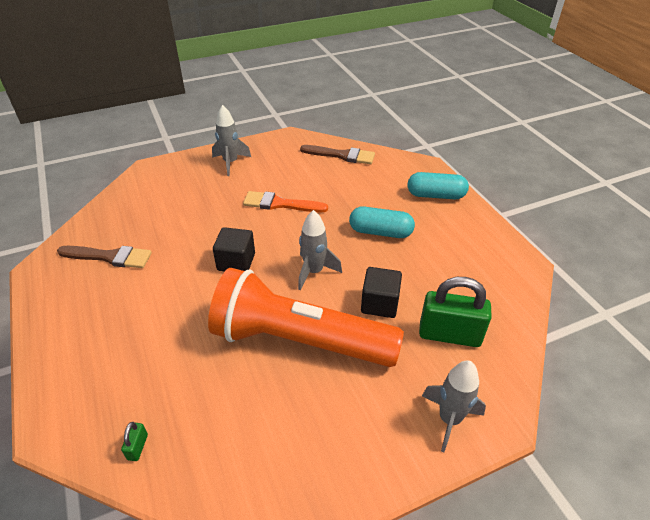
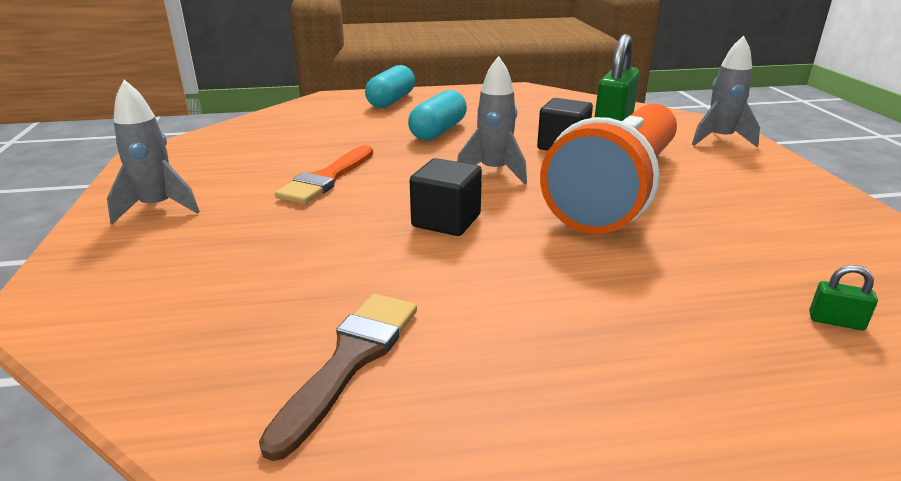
camera: 75 degrees left, 15 degrees down
(341, 155) = (251, 131): brown brush -> none

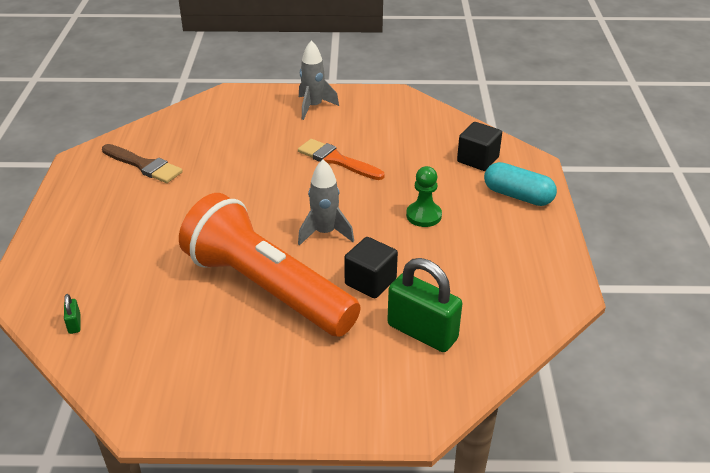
camera: 100 degrees right, 10 degrees up
(438, 131) = (423, 215): turquoise capsule -> green pawn
(446, 221) = (255, 202): black cube -> black cube (477, 159)
(719, 139) = (362, 402): grey rocket -> none
(836, 321) = (74, 324): green padlock -> green padlock turned 45 degrees counterclockwise

